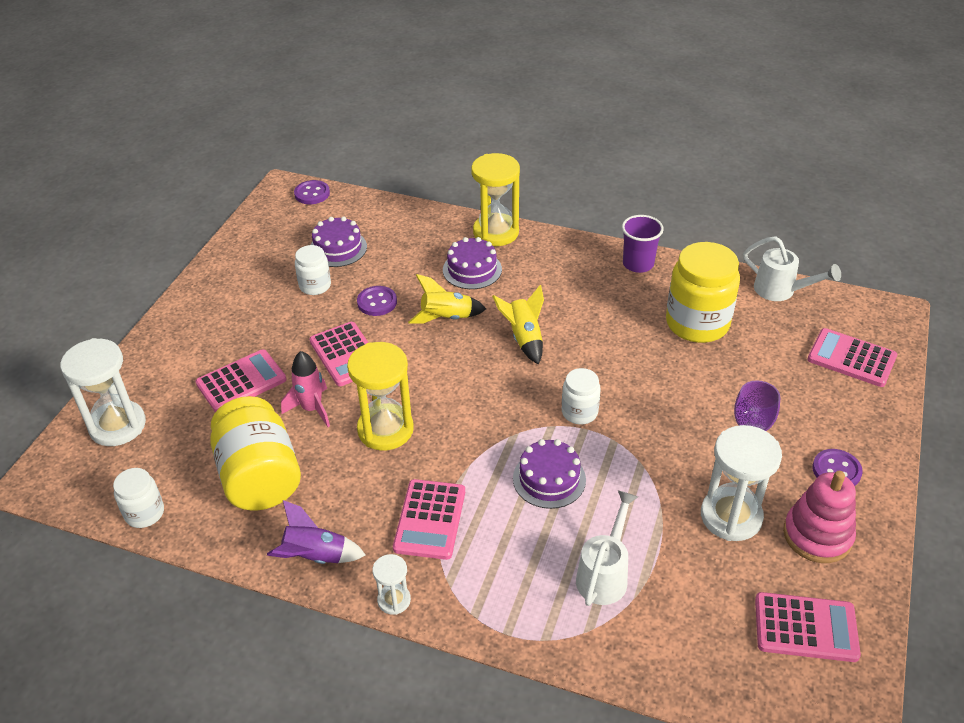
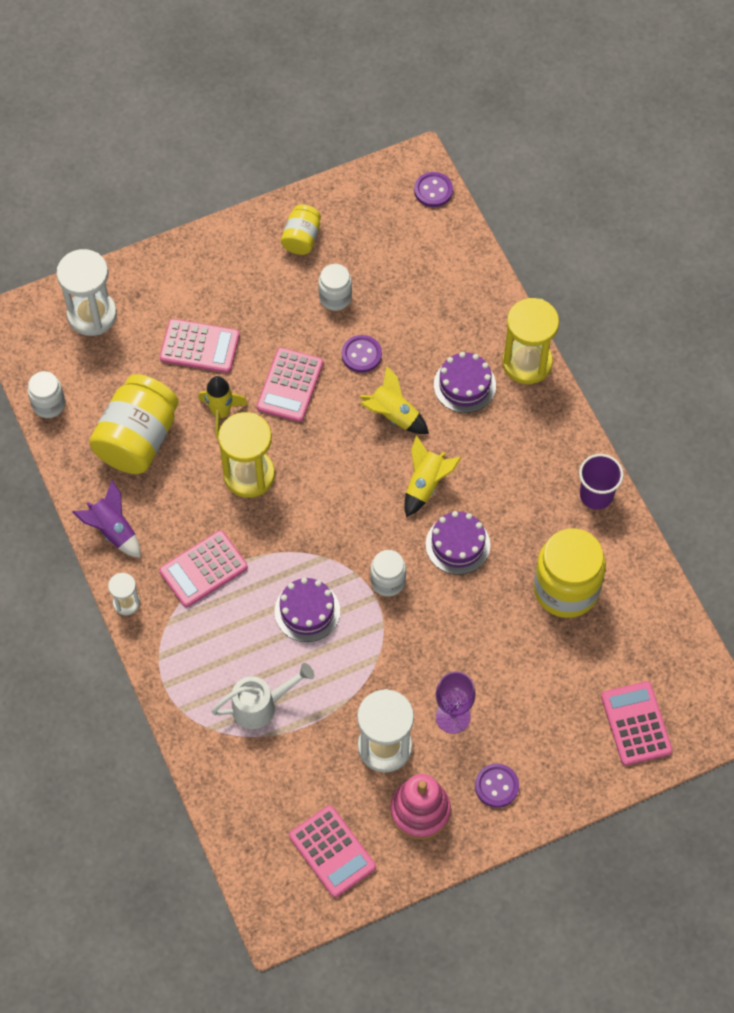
camera: 45 degrees right, 20 degrees up
(246, 272) = (301, 238): none -> yellow jar
(312, 409) = (221, 413): pink rocket -> yellow rocket
(338, 248) = (390, 272): purple cake -> purple cake (457, 544)
(781, 291) = (671, 622): white watering can -> none

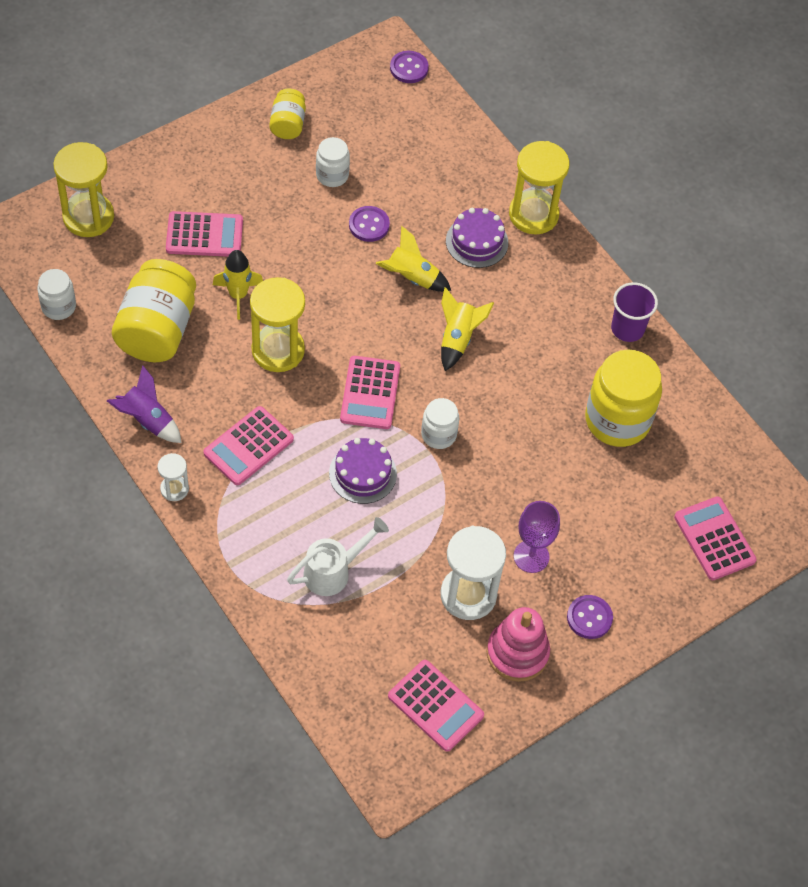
camera: 15 degrees left, 5 degrees down
(92, 315) = (88, 217): white hourglass -> yellow hourglass
(290, 385) = (303, 261): pink calculator -> pink calculator (370, 393)
(457, 544) = (501, 391): purple cake -> none

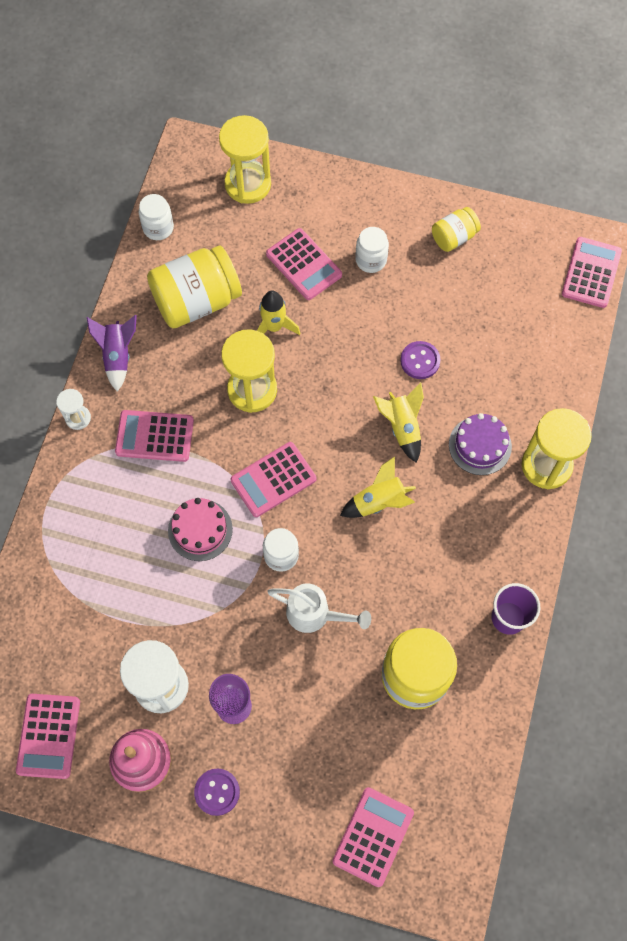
camera: 55 degrees right, 10 degrees up
(332, 175) = (439, 301): white jar -> white jar (371, 260)
(334, 571) = (101, 576): white watering can -> white watering can (315, 615)
(362, 473) = (200, 530): purple cake -> pink cake
(409, 68) = (591, 273): purple button -> pink calculator

